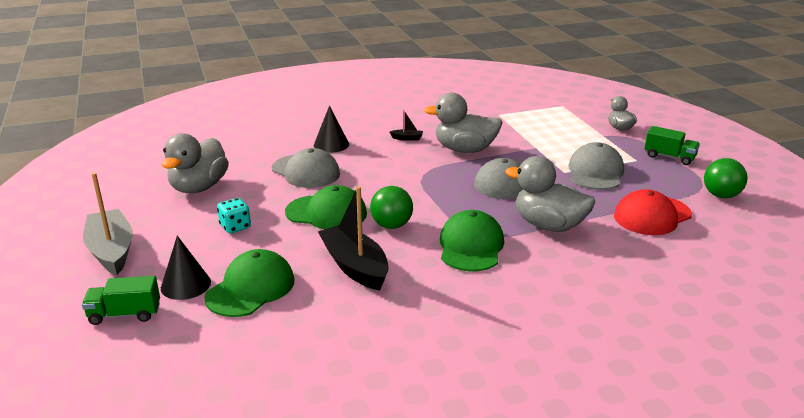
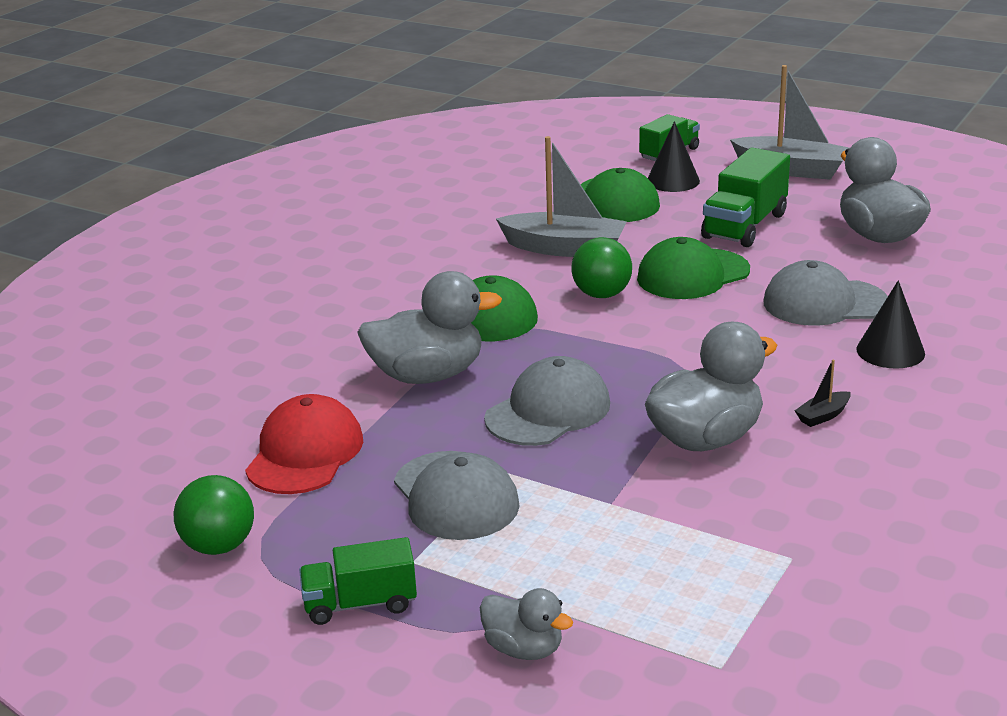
camera: 140 degrees right, 0 degrees up
(235, 227) = (744, 226): turquoise dice -> green truck
(355, 266) = (564, 248): black boat -> grey boat

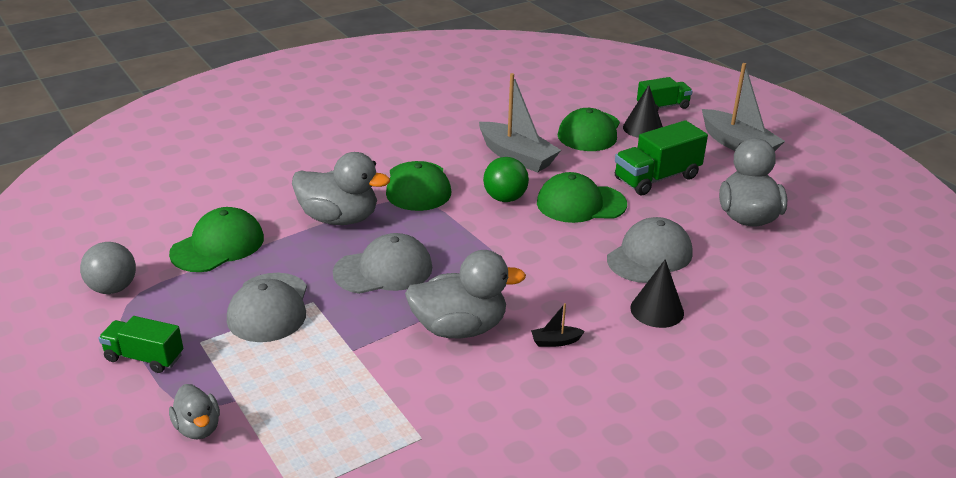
camera: 25 degrees right, 5 degrees up
(219, 546) = (113, 288): green ball -> grey ball
(305, 453) = (218, 246): red cap -> green cap
(824, 303) = (649, 256): grey cap -> grey cap turned 105 degrees clockwise

